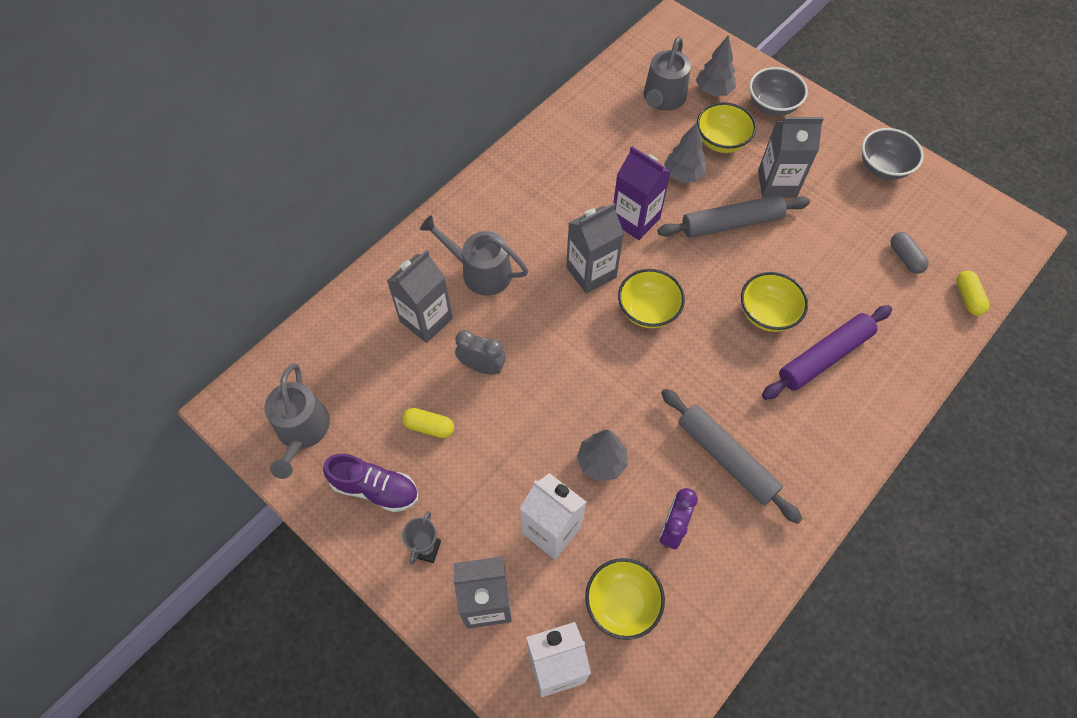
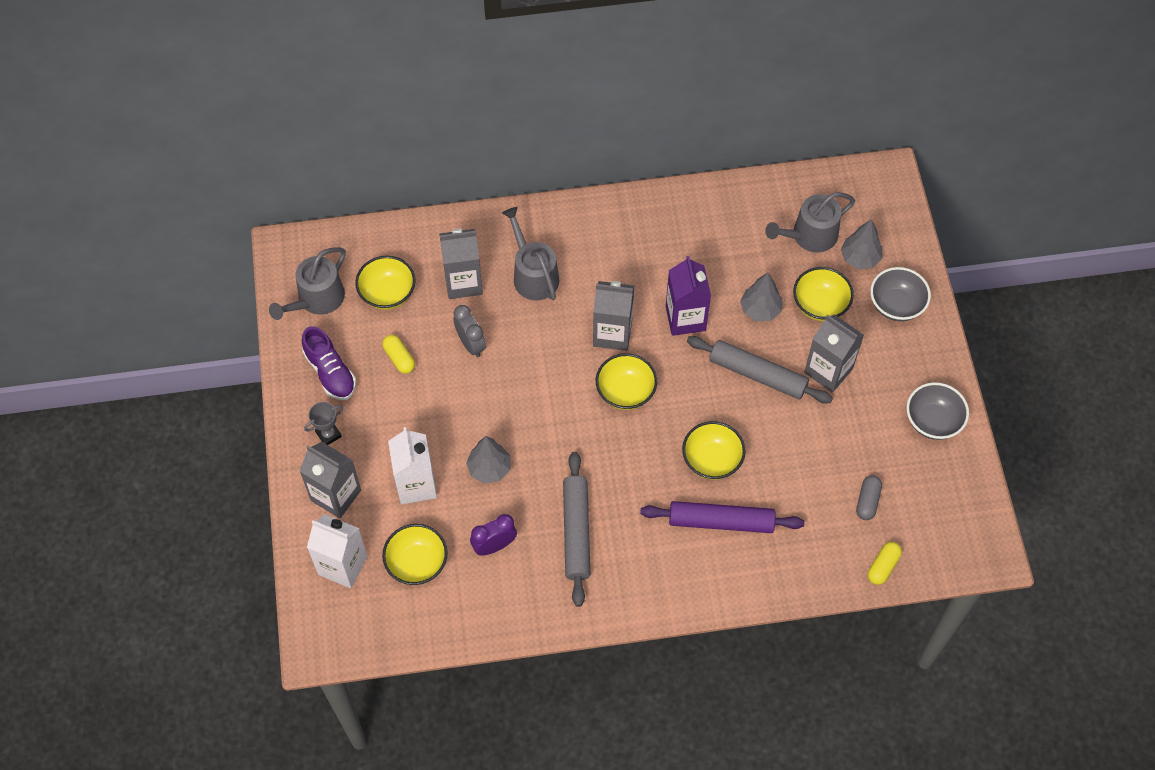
camera: 40 degrees right, 0 degrees up
(366, 378) = (387, 293): none -> yellow bowl

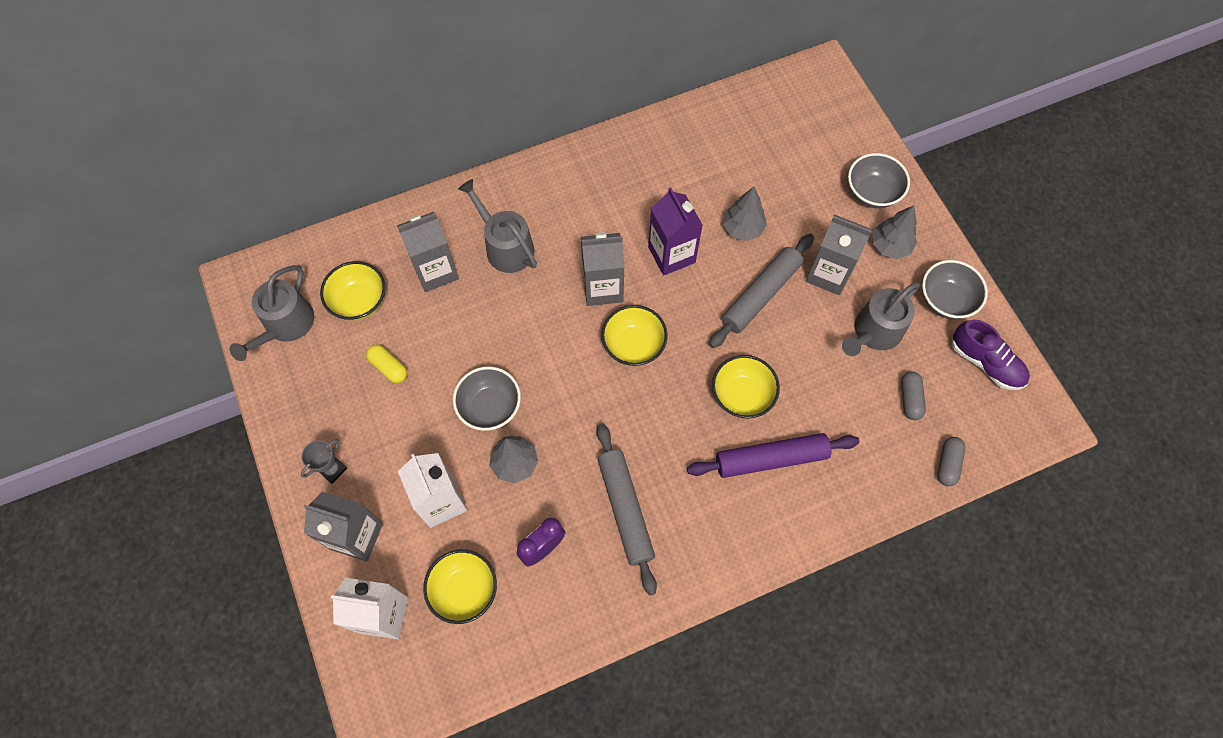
camera: 15 degrees left, 5 degrees up
(330, 372) = (318, 400): purple shoe -> purple shoe (985, 363)
(471, 344) = (460, 334): grey clock -> none
(480, 415) = (490, 407): none -> grey bowl
(758, 374) = (760, 294): grey rolling pin -> grey rolling pin turned 60 degrees counterclockwise
(810, 236) = (768, 144): grey watering can -> grey watering can (874, 332)
(820, 305) = (799, 210): yellow bowl -> none
(860, 258) = (822, 155): grey tree -> grey tree (890, 246)
(883, 566) = (947, 464): yellow capsule -> grey capsule

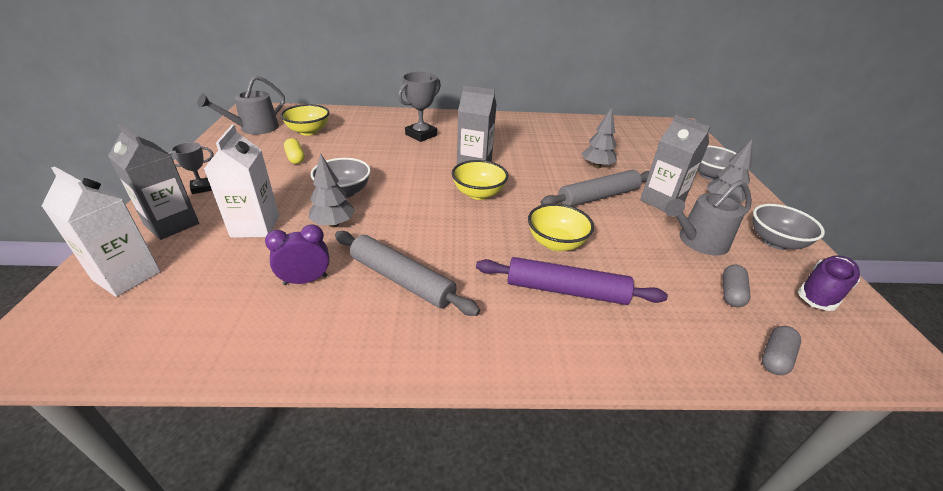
camera: 20 degrees right, 30 degrees down
(436, 271) = (367, 132): grey carton -> none
(464, 590) = (210, 284): yellow bowl -> none
(505, 246) = (421, 135): grey watering can -> grey trophy
(625, 509) = (402, 279): grey rolling pin -> grey rolling pin turned 60 degrees counterclockwise
(671, 254) = (535, 164): purple carton -> none
(985, 363) = (822, 292): purple shoe -> purple shoe turned 105 degrees counterclockwise

